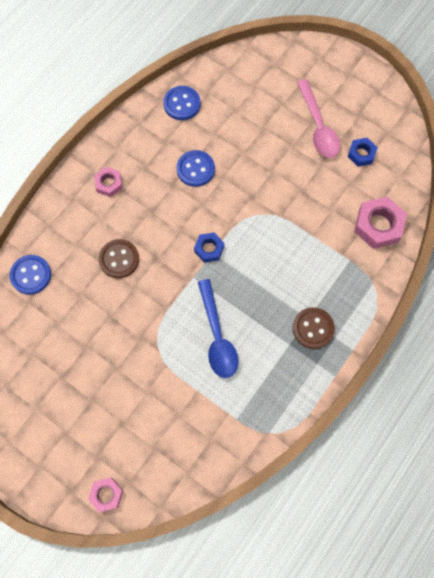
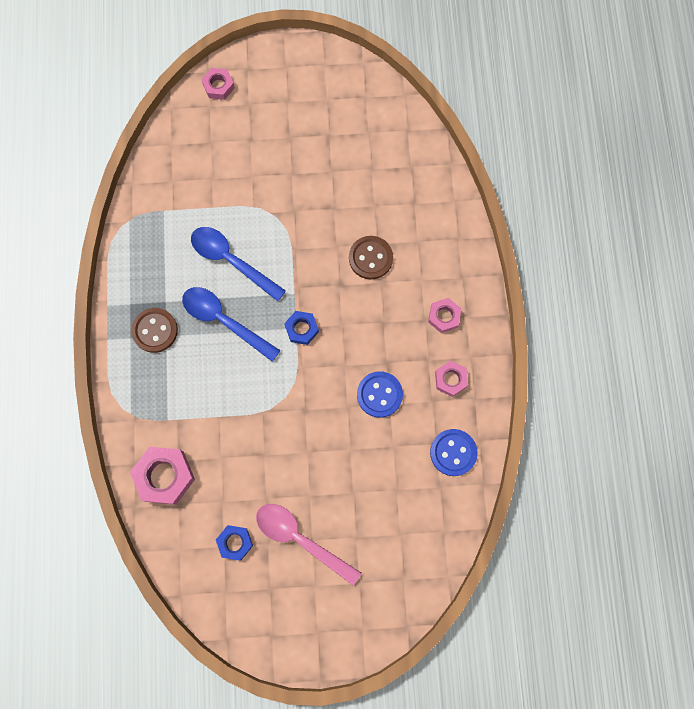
camera: 140 degrees right, 5 degrees up
(31, 275) = (430, 188): blue button -> none
(142, 144) = (450, 379): none -> pink nut
(258, 296) = (224, 321): none -> blue spoon

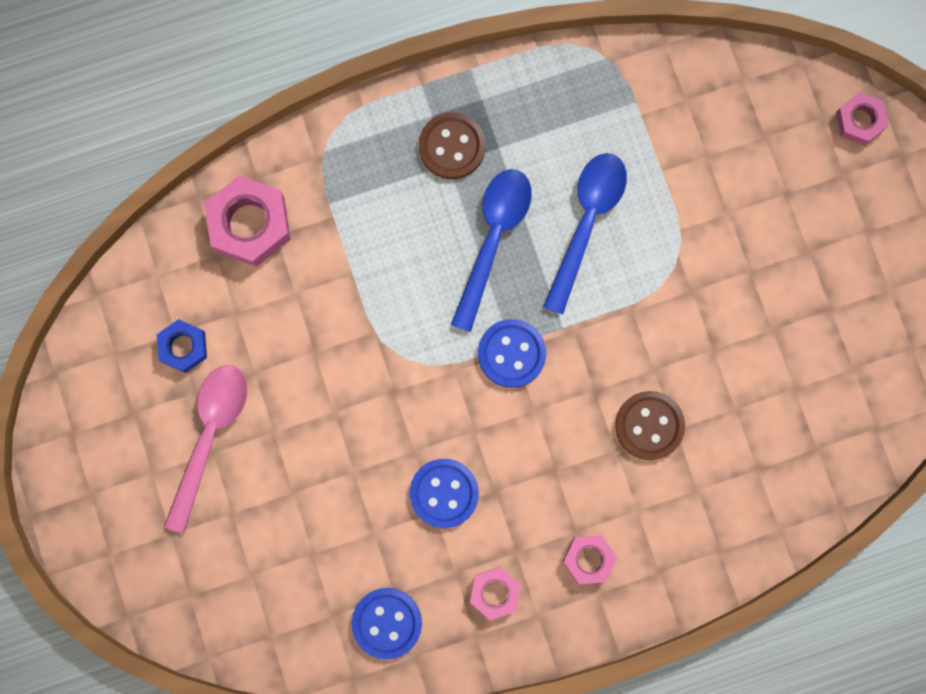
camera: 75 degrees right, 5 degrees up
(302, 329) = (511, 354): blue nut -> blue button

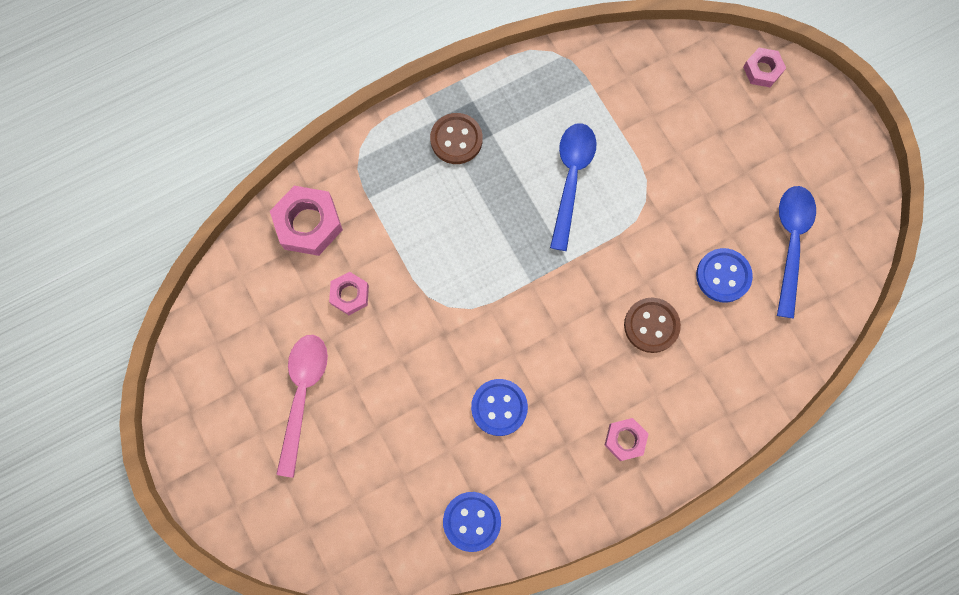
camera: 10 degrees left, 5 degrees down
(183, 347) = (270, 328): blue nut -> none
(493, 239) = (501, 203): blue spoon -> blue spoon (790, 243)
(495, 593) = (555, 480): pink nut -> pink nut (350, 295)
(511, 354) = (532, 288): blue button -> blue button (723, 276)

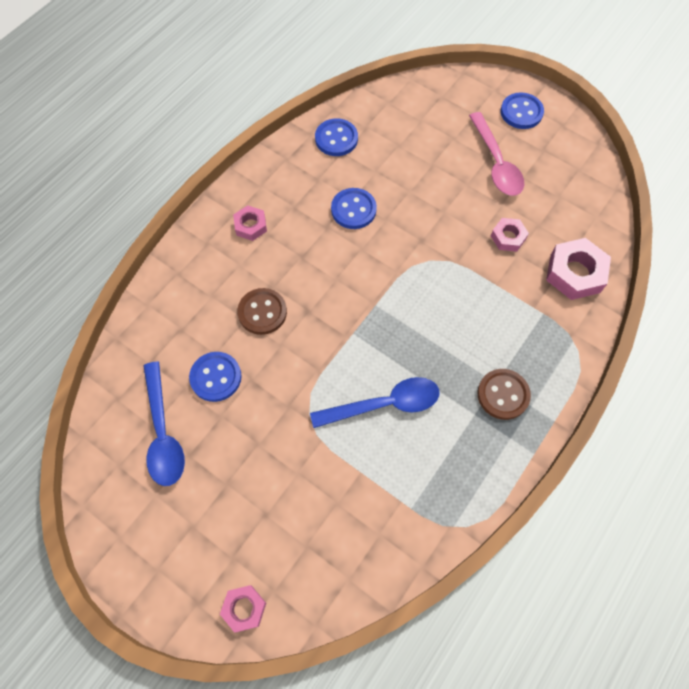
camera: 155 degrees right, 10 degrees down
(226, 454) = (521, 112): none -> blue button
(571, 179) = (384, 404): blue spoon -> blue spoon turned 90 degrees counterclockwise

